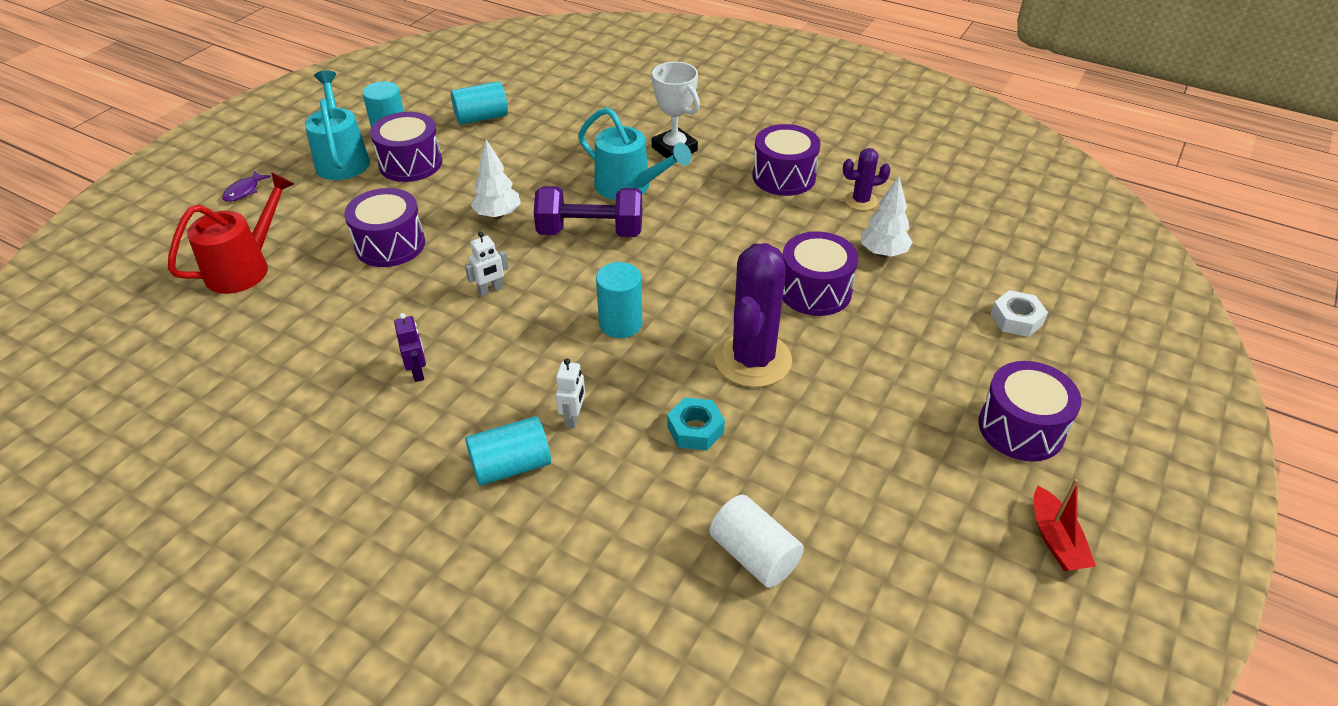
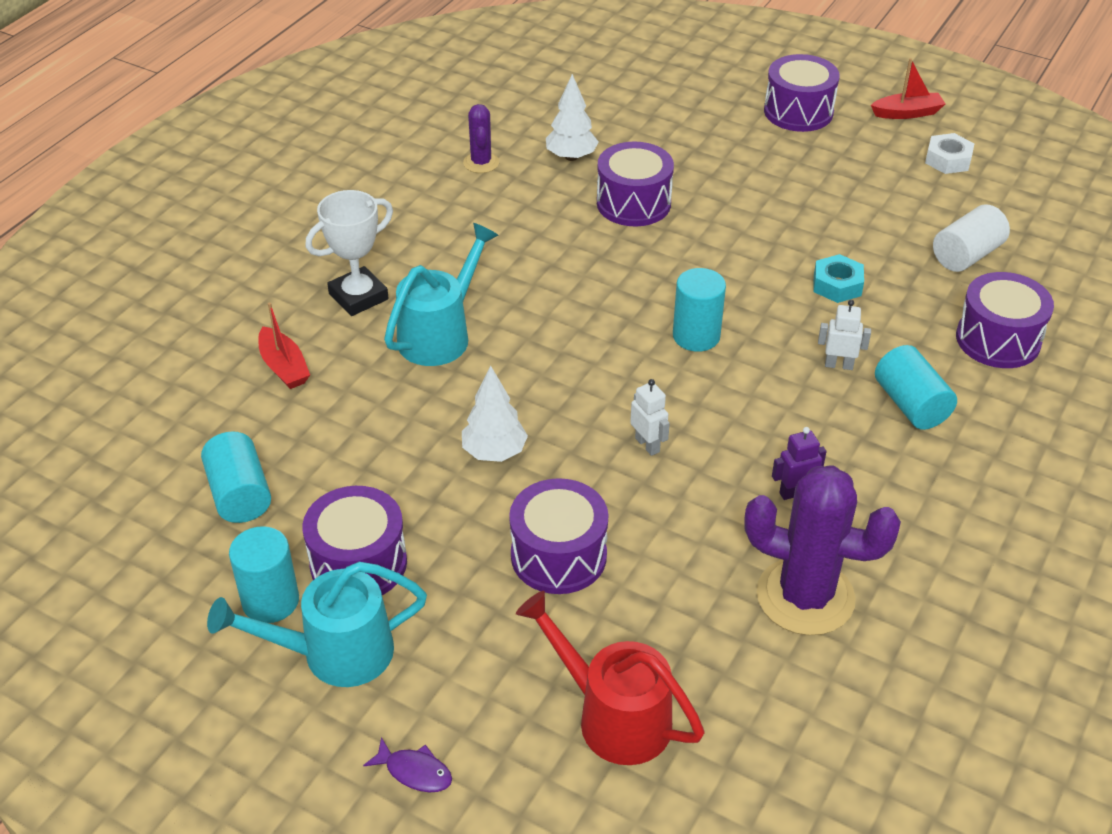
camera: 90 degrees left, 0 degrees up
(590, 232) = (533, 365): purple dumbbell -> none
(598, 124) = (284, 367): none -> red boat
(753, 360) = (739, 247): purple cactus -> purple cactus (805, 597)
(784, 177) = (430, 212): purple drum -> purple drum (998, 340)
(1016, 319) = (665, 95): white nut -> white nut (948, 160)

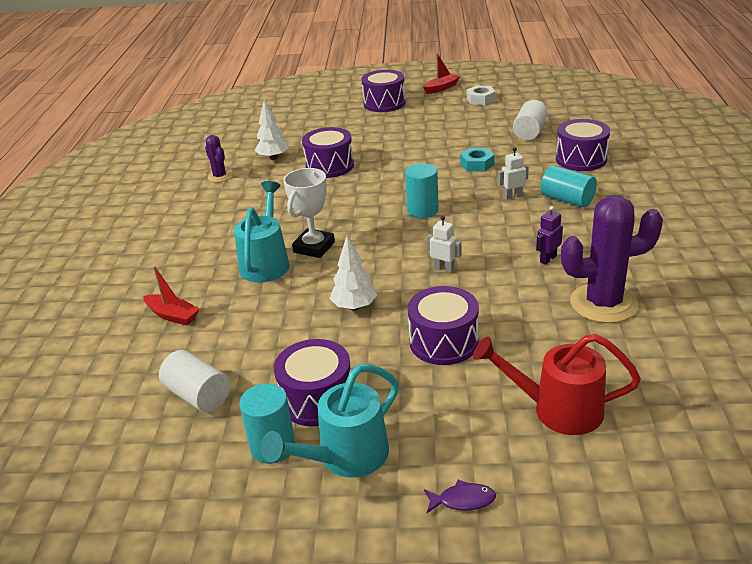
camera: 25 degrees left, 10 degrees down
(240, 494) = (198, 395): turquoise cylinder -> white cylinder
(358, 296) = (194, 263): white trophy -> white trophy (314, 247)

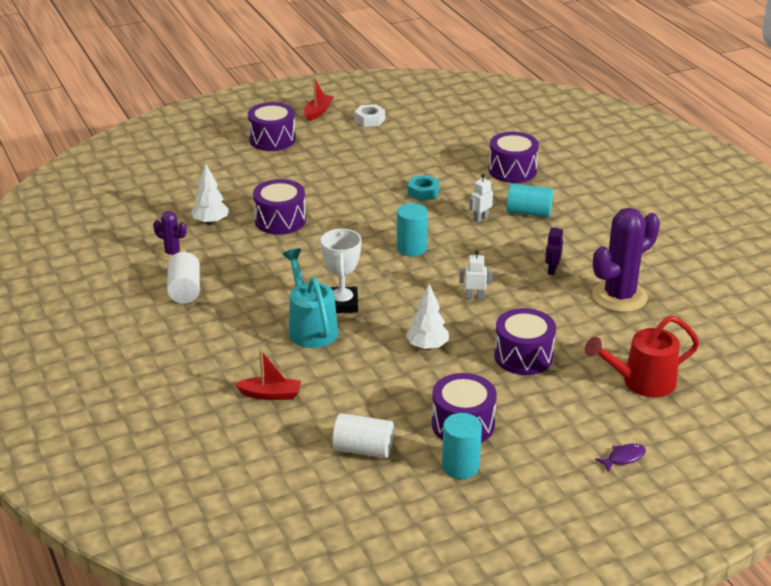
camera: 30 degrees left, 0 degrees up
(345, 457) = (520, 457): turquoise watering can -> none
(529, 132) = (445, 149): white cylinder -> white cylinder (185, 290)

